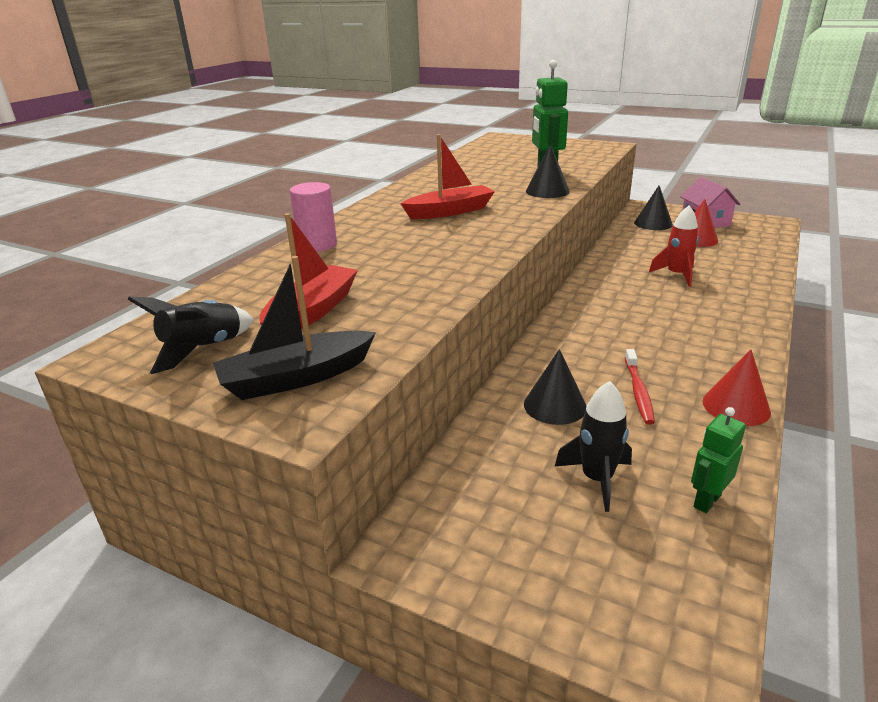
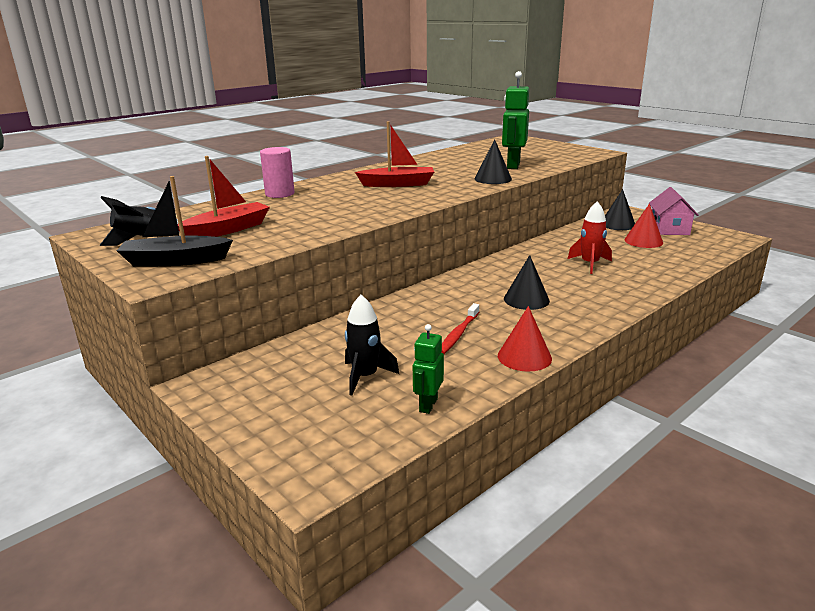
camera: 20 degrees right, 5 degrees down
(555, 405) = (386, 330): black cone -> black cone (526, 299)
(706, 501) = (428, 405): green robot -> green robot turned 45 degrees counterclockwise

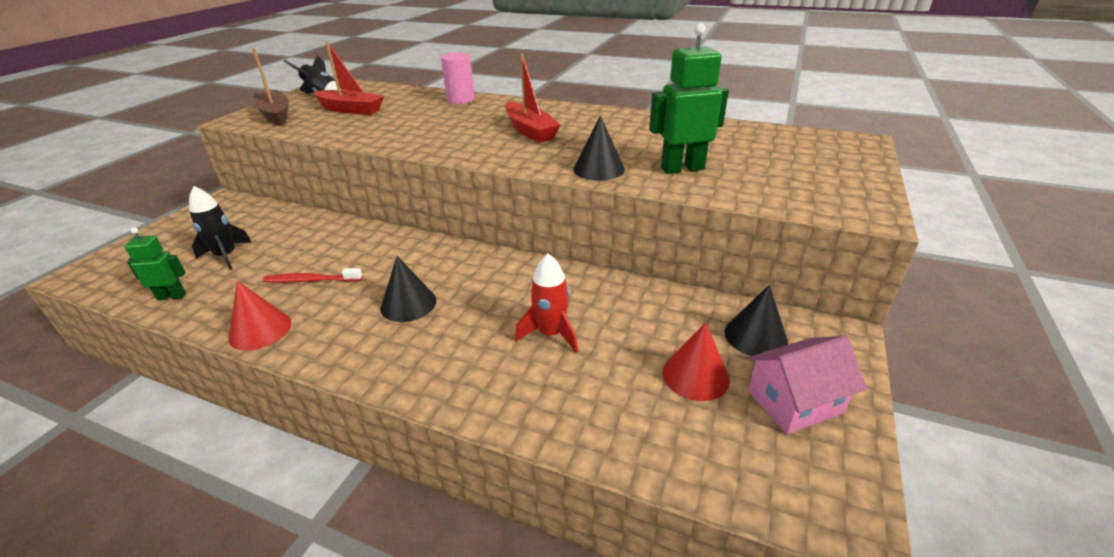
camera: 65 degrees right, 10 degrees up
(175, 261) = (275, 115): black boat -> brown boat

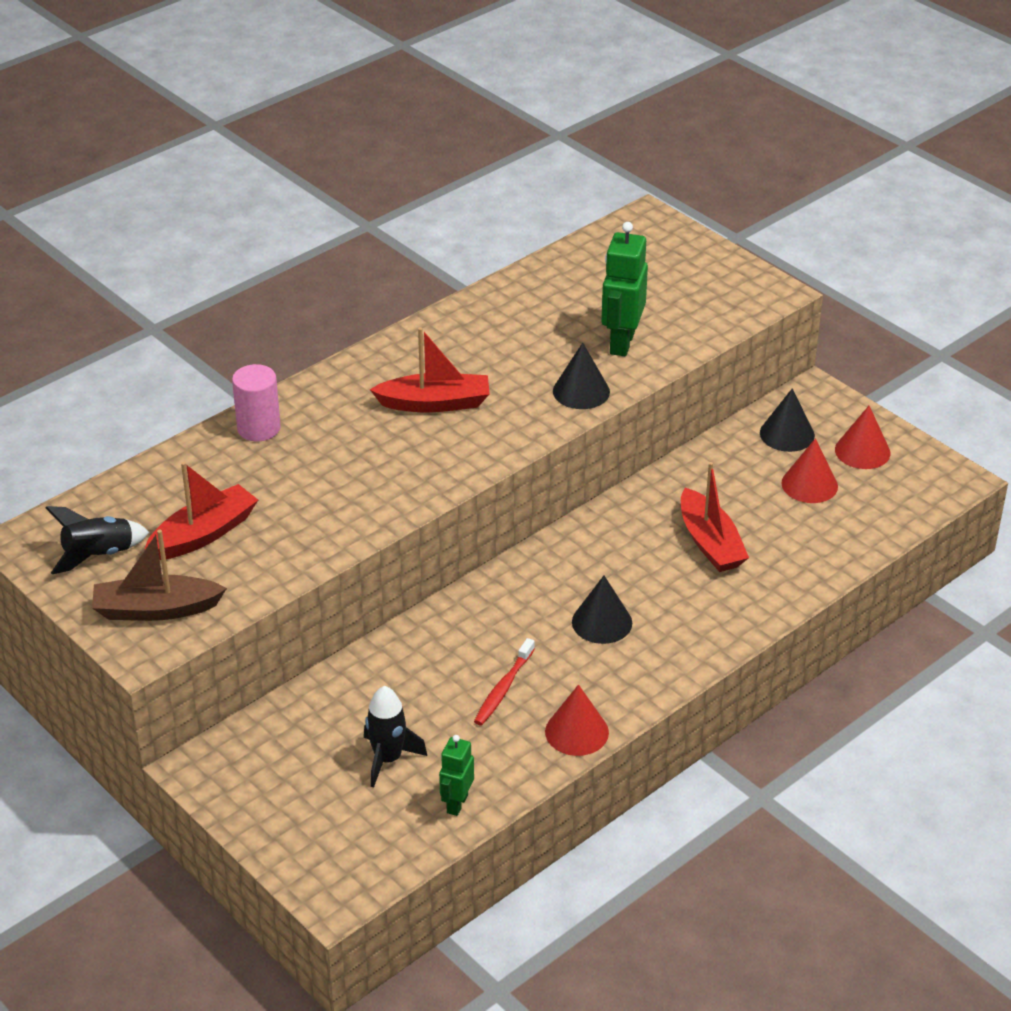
camera: 65 degrees left, 5 degrees up
(551, 334) = (710, 543): red rocket -> red boat
(794, 401) = (862, 451): pink house -> red cone

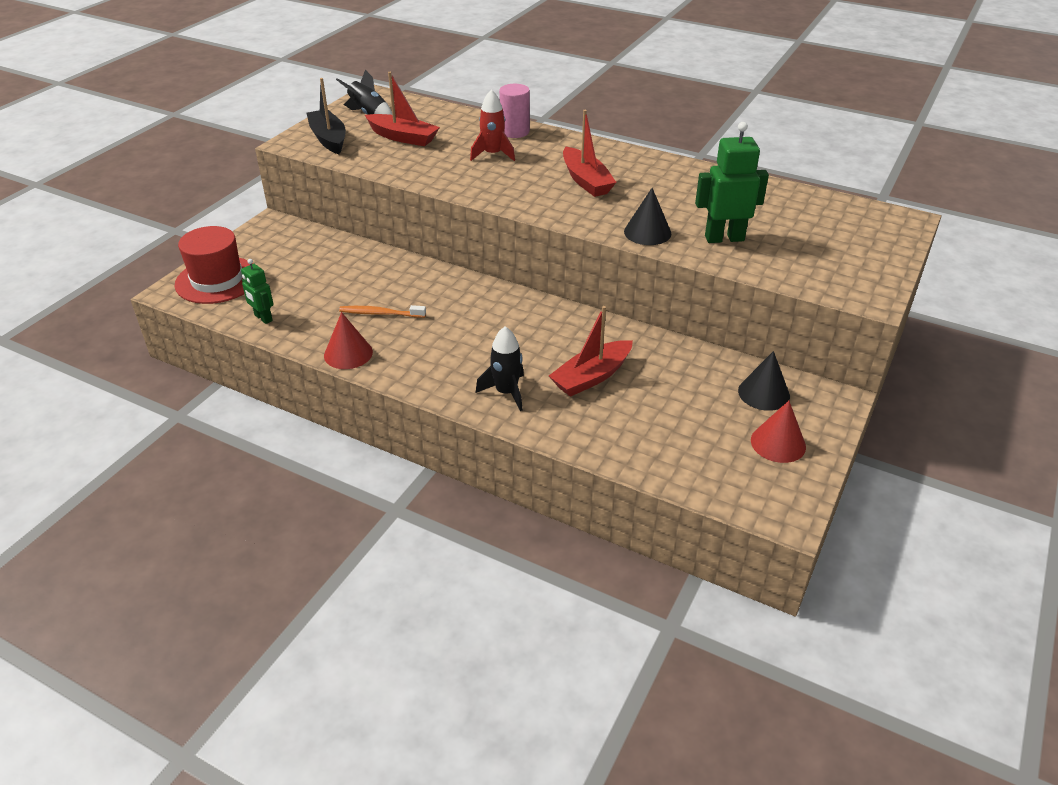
camera: 70 degrees right, 0 degrees up
(156, 609) = (328, 139): brown boat -> black boat
(313, 462) = (493, 154): none -> red rocket
(332, 844) = (217, 280): none -> red hat
(388, 759) = (297, 283): black rocket -> black rocket (506, 392)
(457, 804) = (263, 318): green robot -> green robot turned 135 degrees counterclockwise
(503, 688) = (380, 313): red toothbrush -> orange toothbrush
(602, 622) = (469, 342): black cone -> none
(809, 484) = (705, 418): red cone -> none

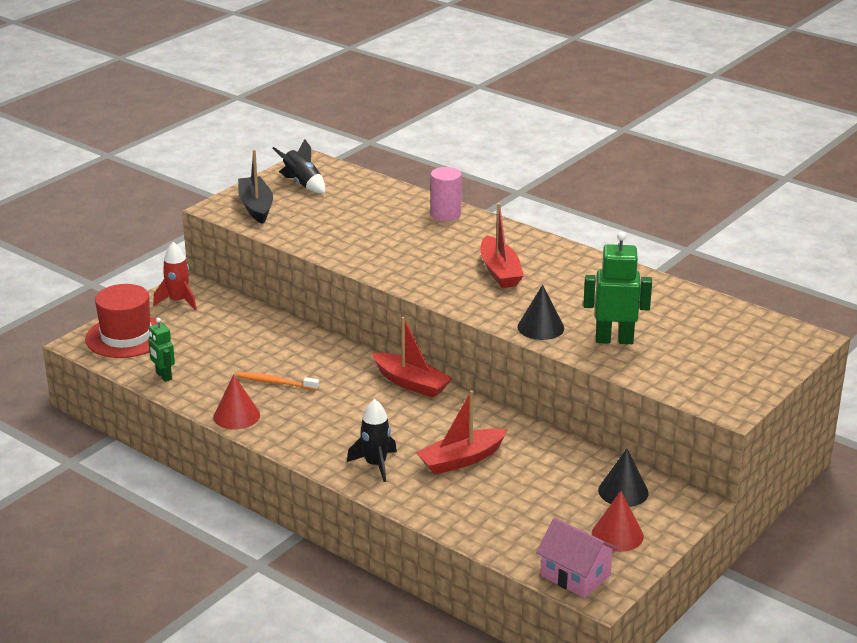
camera: 10 degrees right, 10 degrees down
(403, 137) = (330, 211): red boat -> red boat (411, 383)
(493, 154) = (415, 237): red rocket -> red rocket (178, 301)
(755, 497) = (575, 575): none -> pink house

